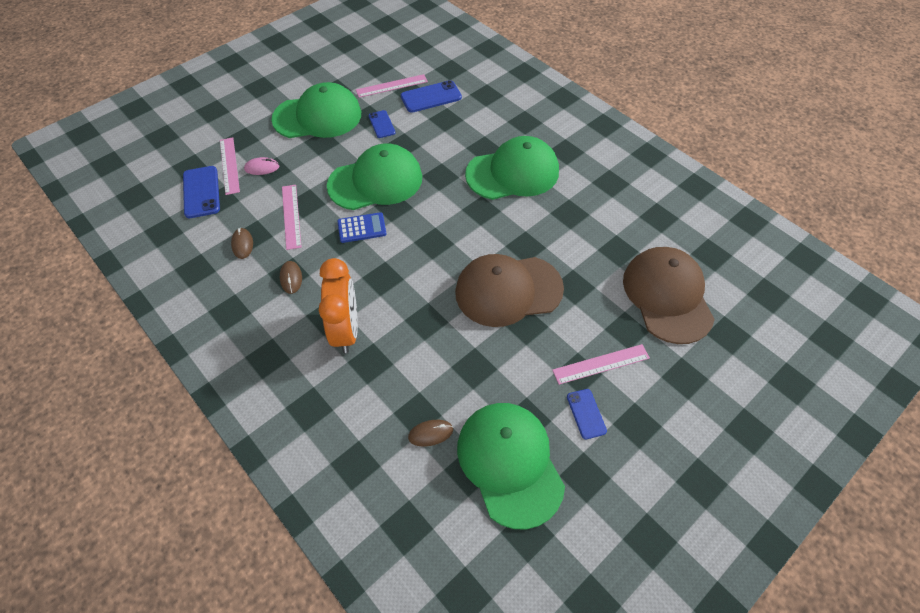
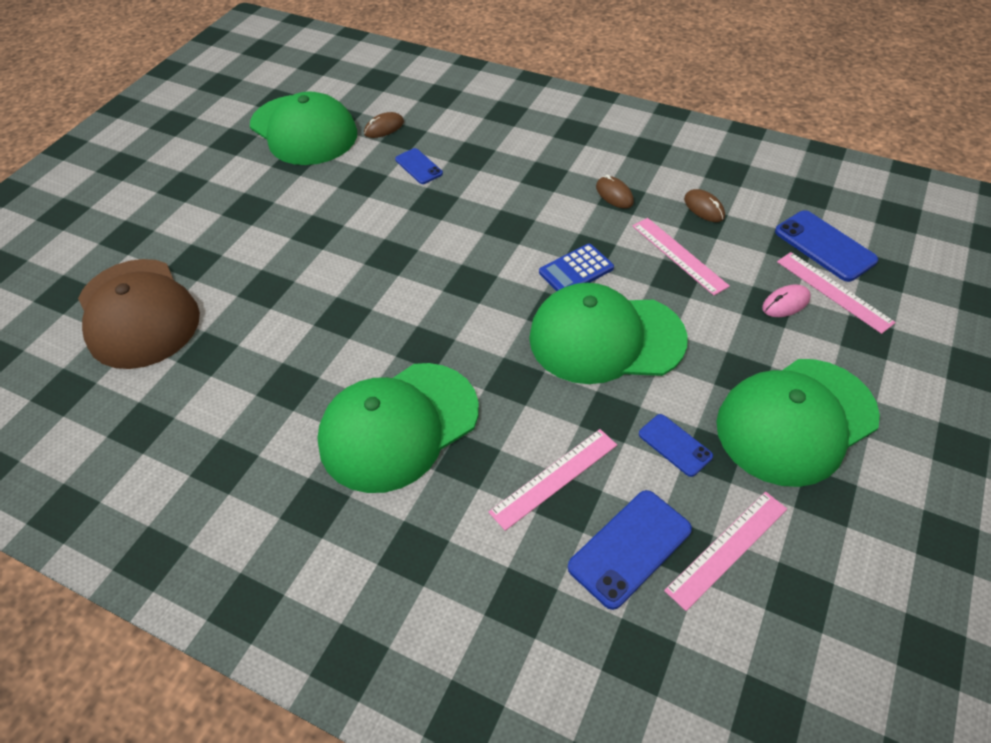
camera: 160 degrees right, 5 degrees down
(346, 330) = (515, 171): orange clock -> none
(375, 181) = (606, 338): green cap -> green cap turned 45 degrees clockwise
(508, 290) = (349, 258): brown cap -> none
(586, 414) = (236, 179): blue phone -> blue phone (418, 166)
(601, 364) = (223, 222): pink ruler -> pink ruler (554, 478)

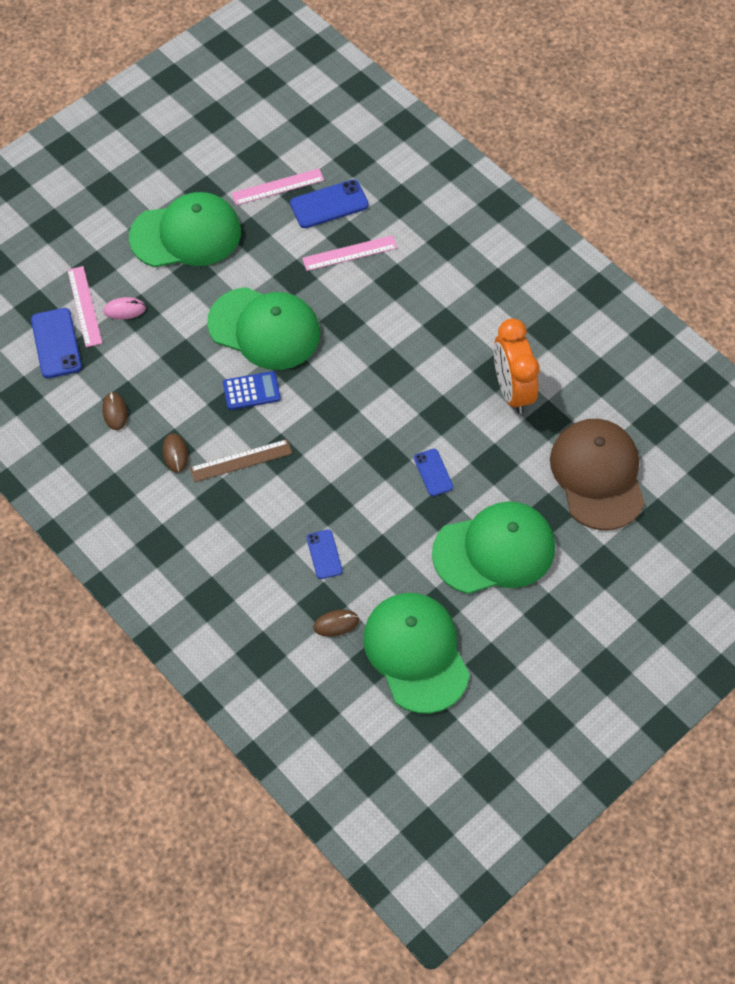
camera: 160 degrees left, 10 degrees up
(261, 370) = (512, 390): none -> orange clock
(398, 426) = (430, 317): green cap -> green cap (494, 550)
(544, 209) = (241, 461): none -> brown ruler
(675, 445) = (267, 246): blue phone -> blue phone (433, 472)
(679, 255) = (167, 375): pink ruler -> none

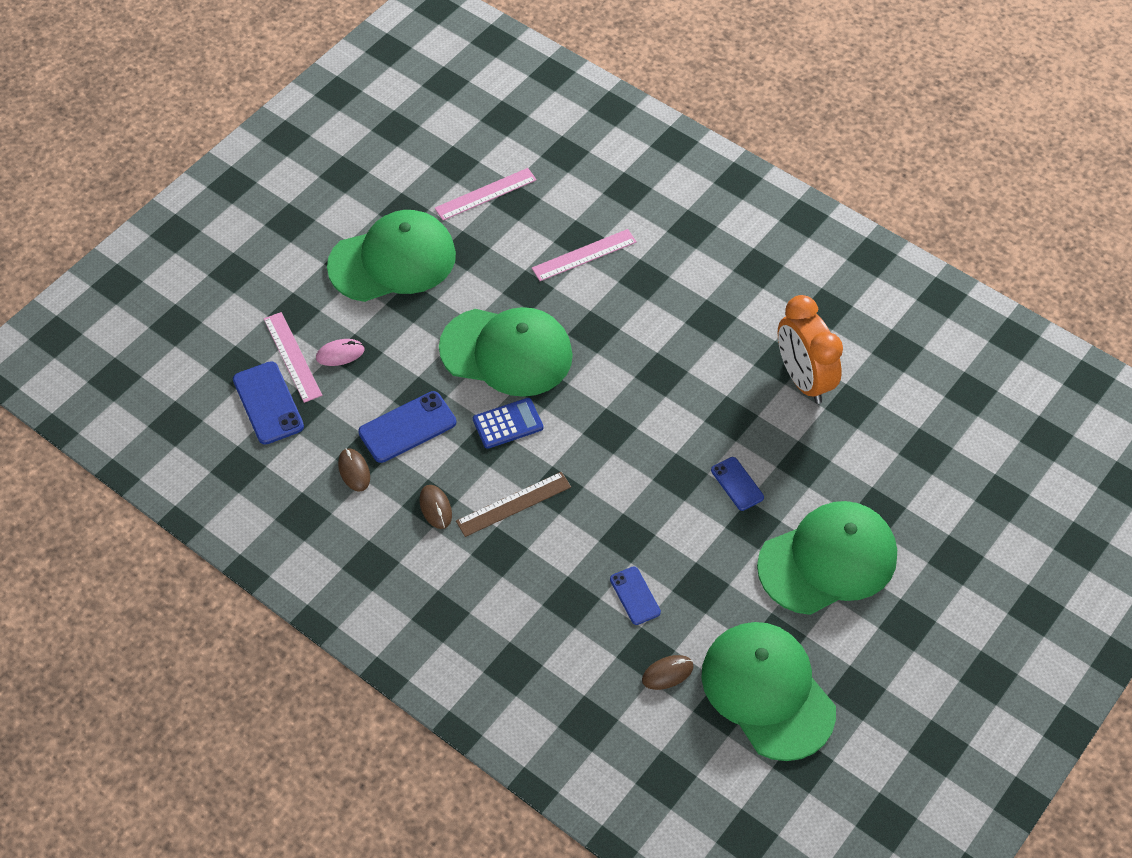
camera: 10 degrees left, 5 degrees down
(329, 204) = (548, 205): blue phone -> blue phone (407, 427)
(597, 475) = (922, 459): brown cap -> none

